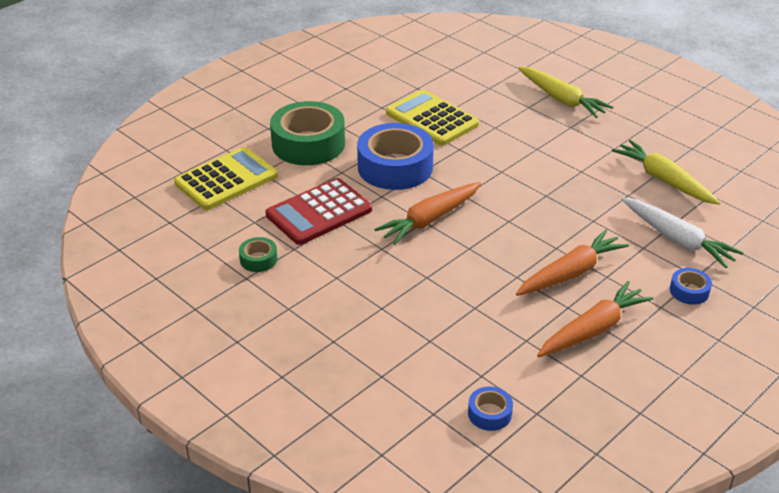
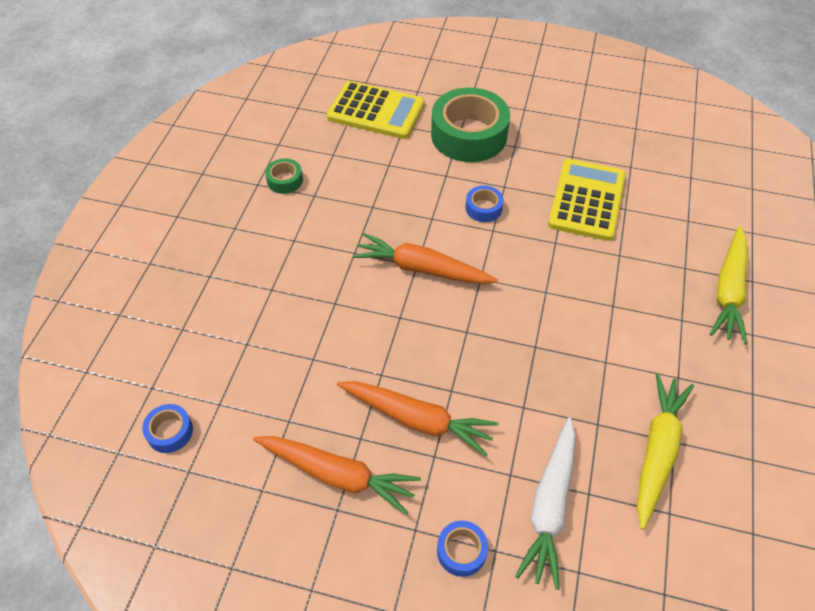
camera: 60 degrees right, 15 degrees up
(319, 212) = (374, 188): red calculator -> none
(395, 167) = (483, 208): blue tape -> blue tape, size x0.45

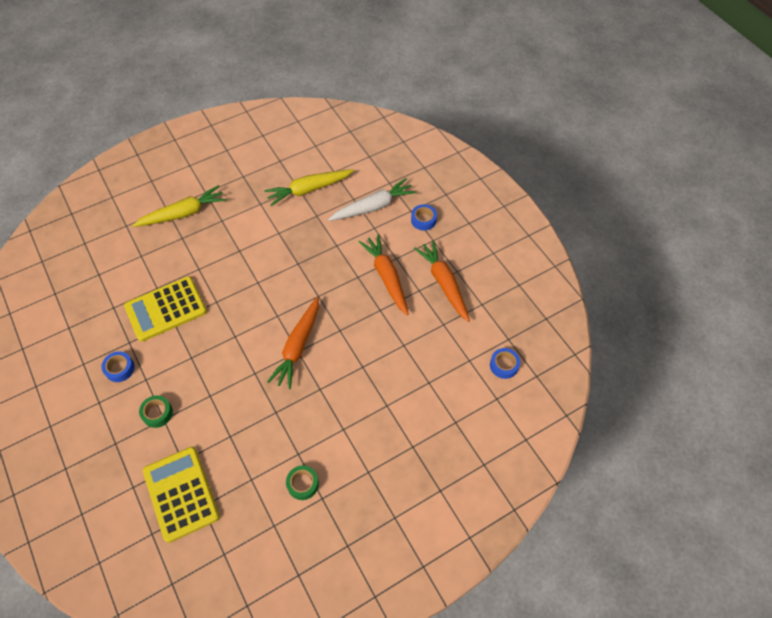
camera: 135 degrees left, 5 degrees up
(422, 269) = (298, 346): orange carrot -> orange carrot turned 45 degrees clockwise
(469, 135) = (157, 413): green tape -> green tape, size x0.45
(483, 208) = (221, 353): blue tape -> blue tape (119, 369)

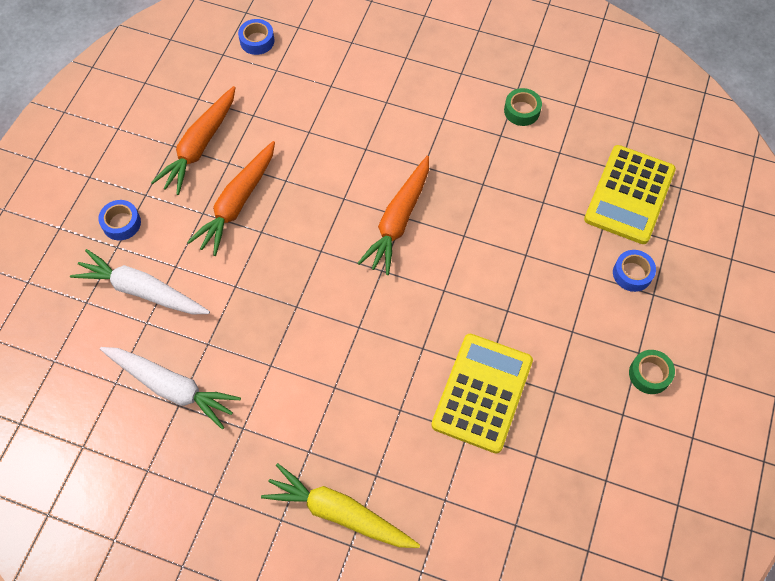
camera: 130 degrees left, 5 degrees up
(119, 369) = (589, 369): blue tape -> blue tape (632, 273)
(157, 413) = (590, 285): green tape -> green tape (649, 374)
(166, 309) = (482, 393): yellow calculator -> yellow calculator turned 90 degrees counterclockwise
(298, 346) = (398, 220): orange carrot -> orange carrot turned 135 degrees clockwise
(309, 189) = (172, 387): yellow carrot -> white carrot

